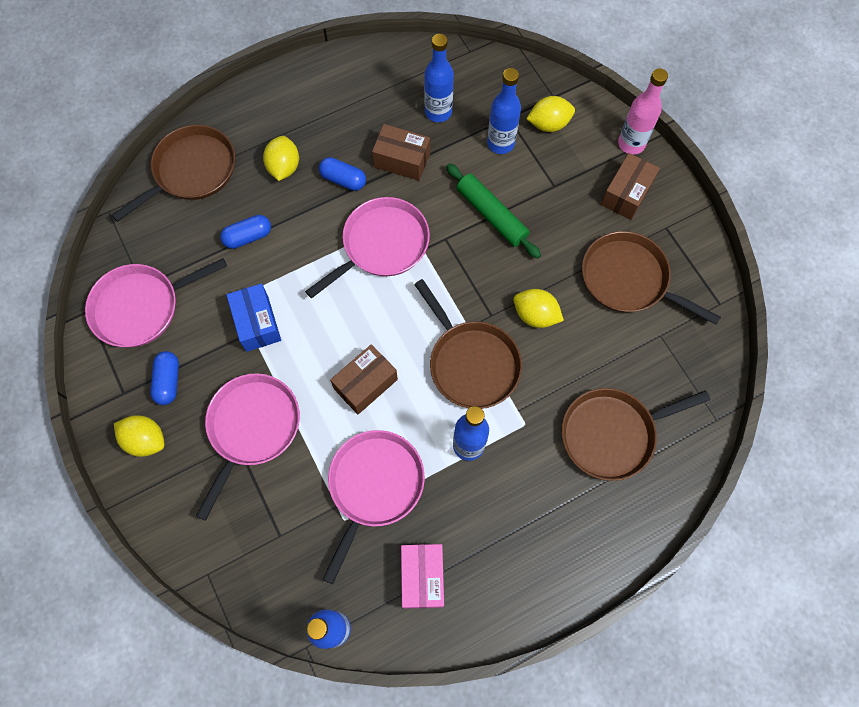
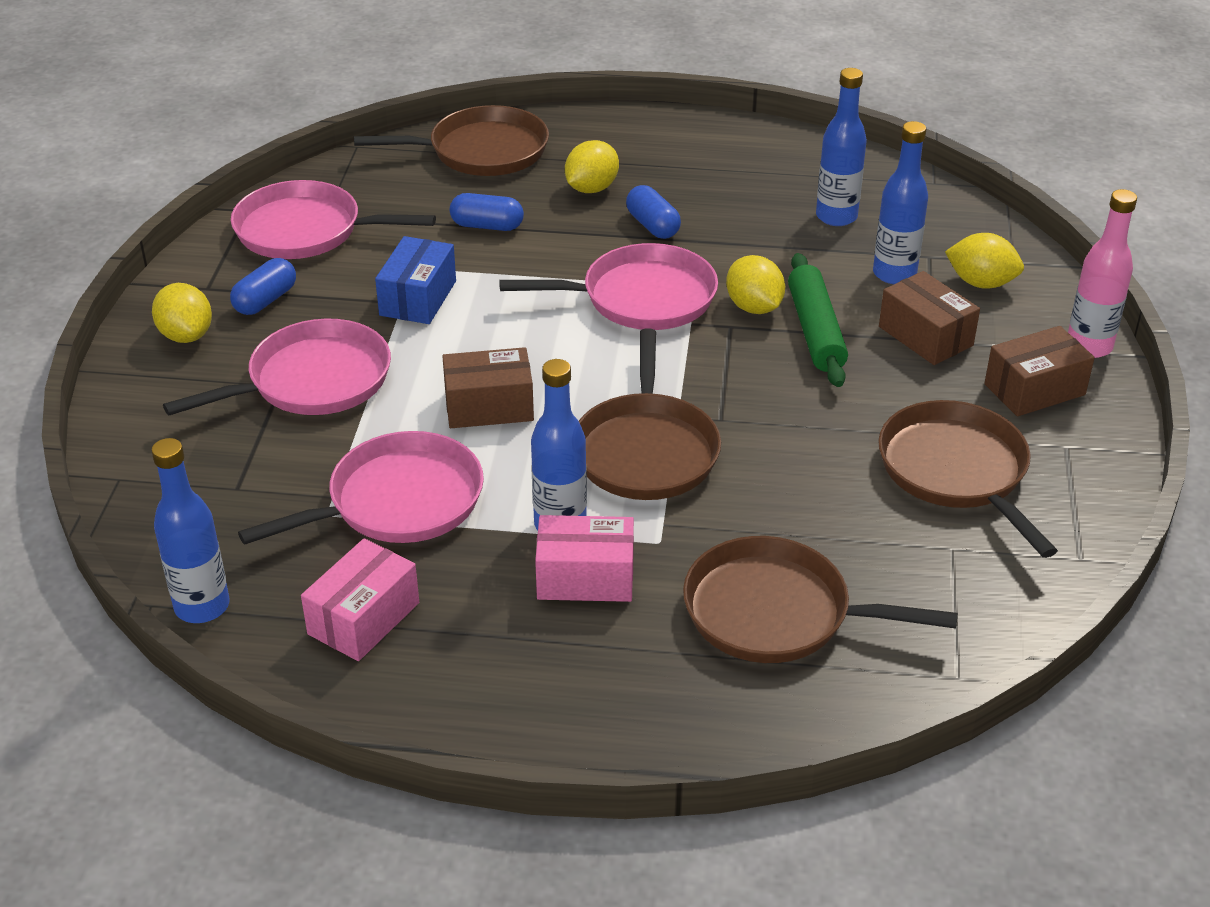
camera: 35 degrees right, 30 degrees down
(402, 160) = (745, 238): brown box -> brown box (925, 336)
(508, 473) = (585, 578): none -> pink box
(535, 315) = (782, 446): yellow lemon -> yellow lemon (754, 307)

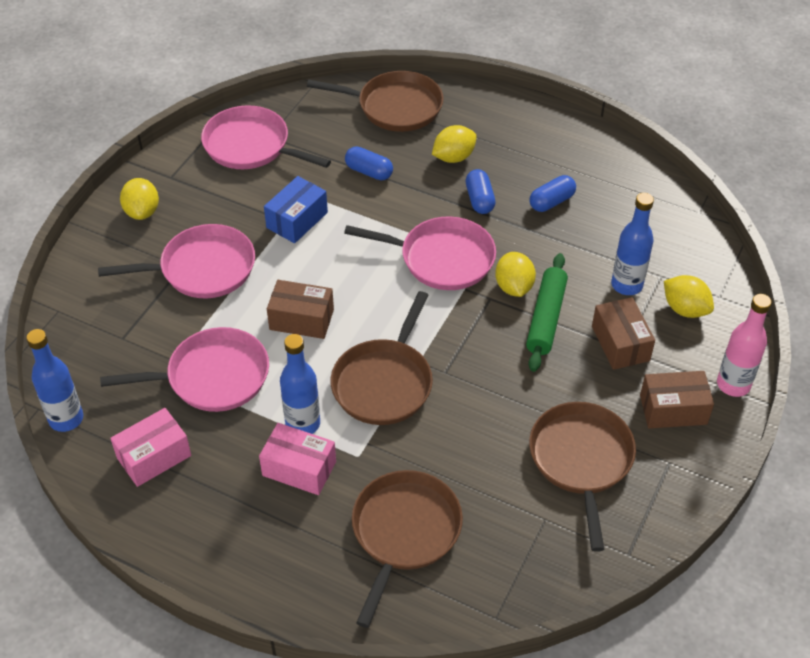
camera: 20 degrees right, 10 degrees up
(265, 300) = (201, 197): blue capsule -> blue capsule (551, 202)
(775, 612) = (404, 532): brown pan -> brown pan turned 75 degrees clockwise
(836, 217) = (611, 224): blue bottle -> none

